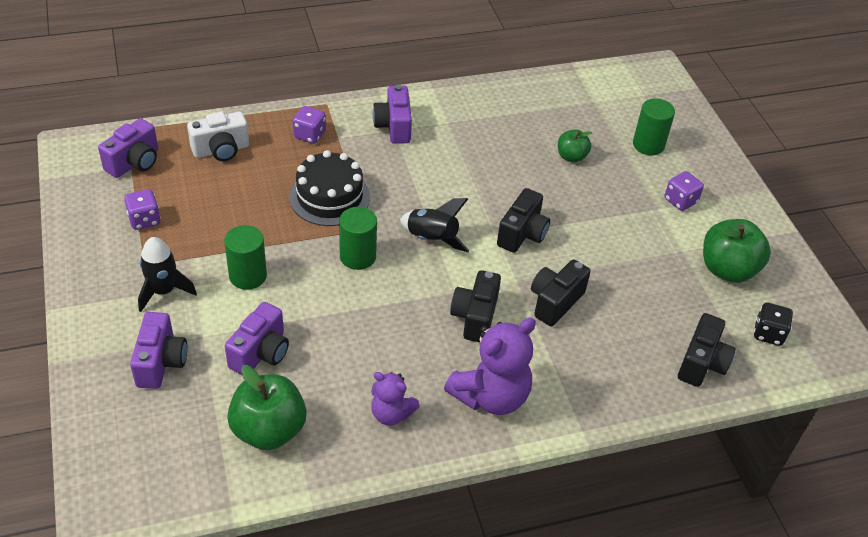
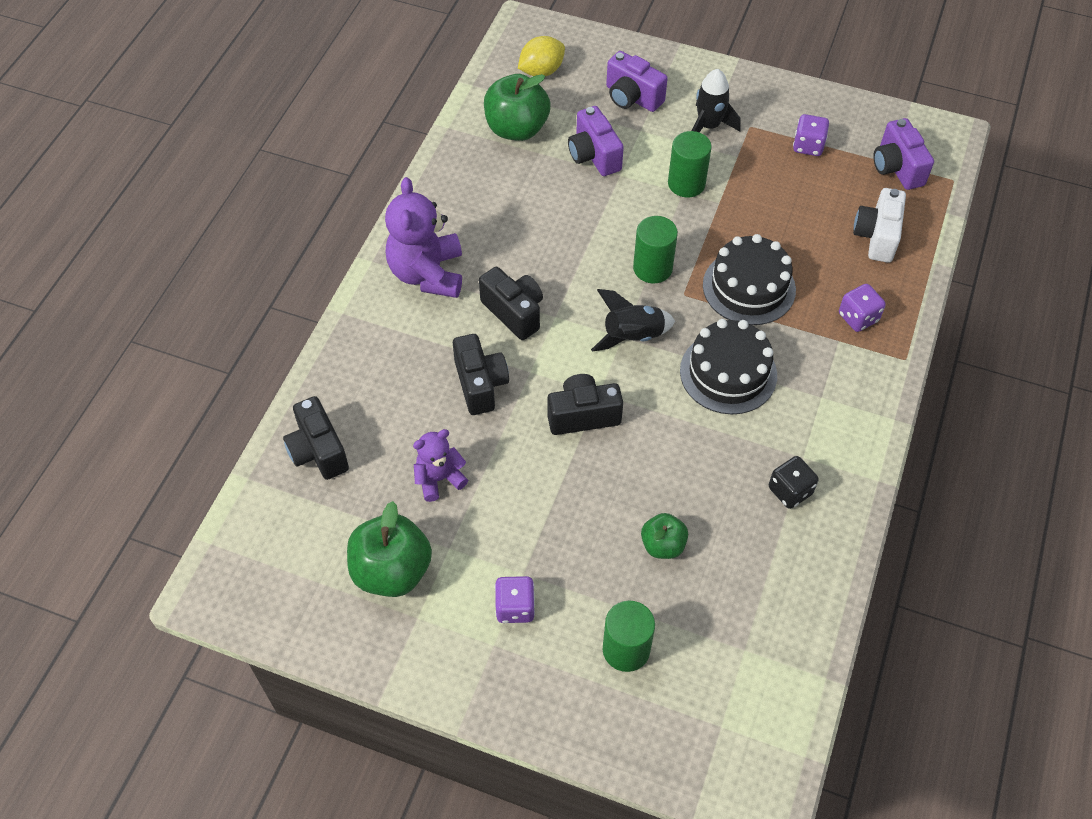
camera: 130 degrees right, 10 degrees up
(169, 456) = (541, 71): none -> yellow lemon
(391, 413) = (468, 203): purple teddy bear -> purple teddy bear (439, 479)
(394, 126) = (827, 400): purple camera -> none
(416, 178) = (728, 373): none -> black cake
(522, 234) = (583, 415): black camera -> black camera turned 105 degrees clockwise
(768, 333) = (294, 538): black dice -> black dice (790, 491)

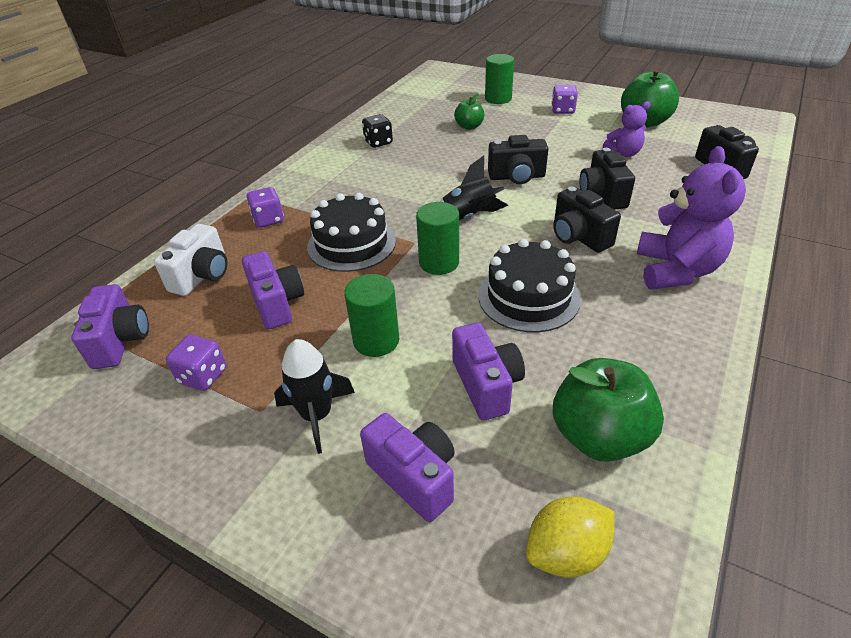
camera: 170 degrees left, 15 degrees down
(728, 373) = (395, 193): black cake -> black cake (528, 297)
(787, 212) = (277, 303): none -> purple camera

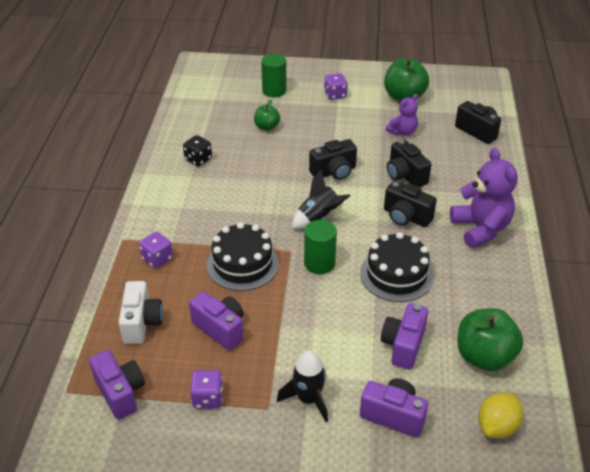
camera: 25 degrees left, 0 degrees up
(376, 340) = (313, 336): green cylinder -> none
(486, 385) = (403, 345): purple camera -> purple camera turned 120 degrees counterclockwise

